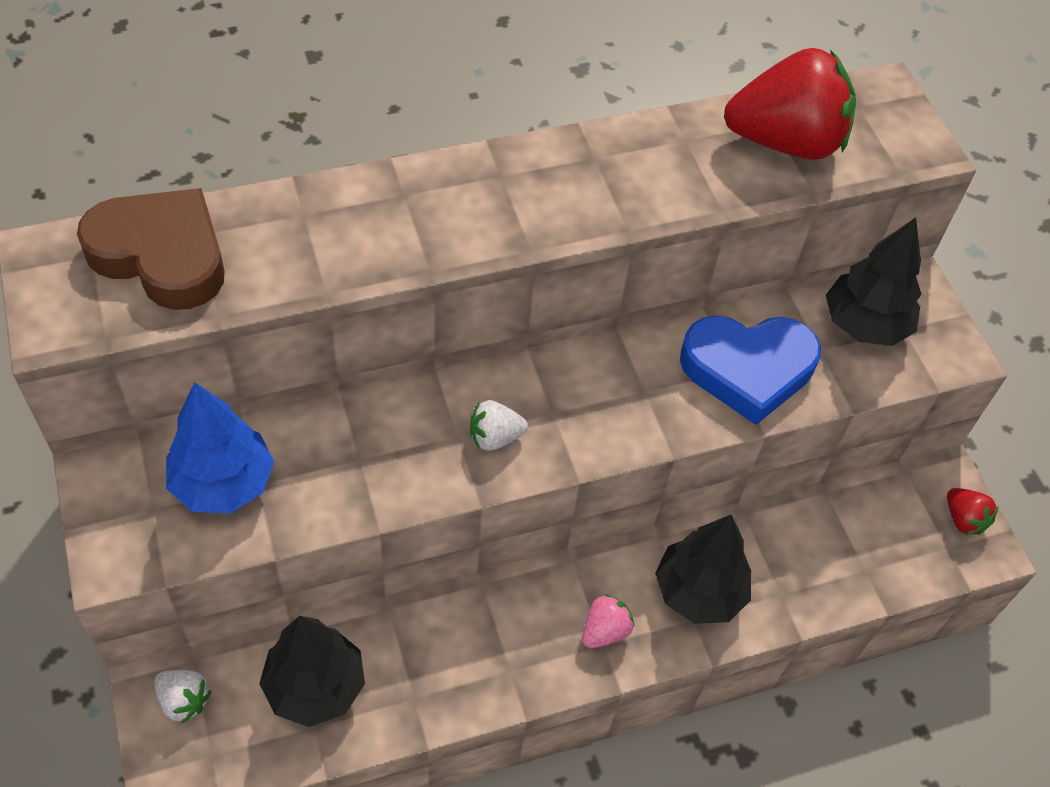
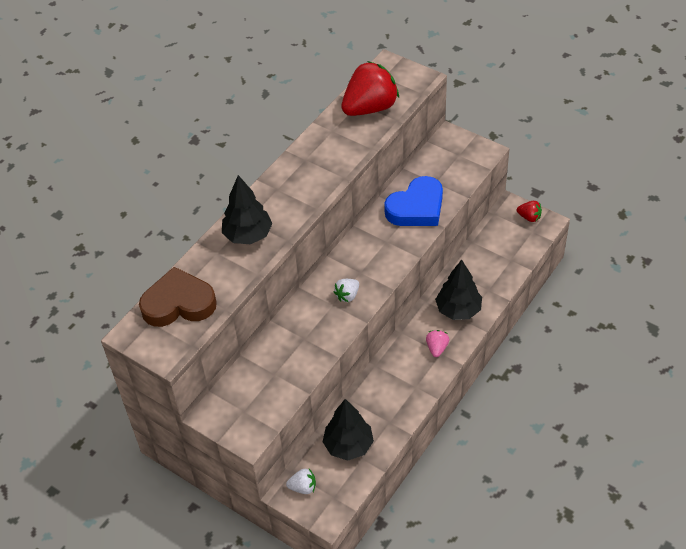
camera: 30 degrees left, 5 degrees down
(223, 484) = (262, 383): blue tree -> none
(864, 325) = (443, 163): black tree -> black tree (248, 235)

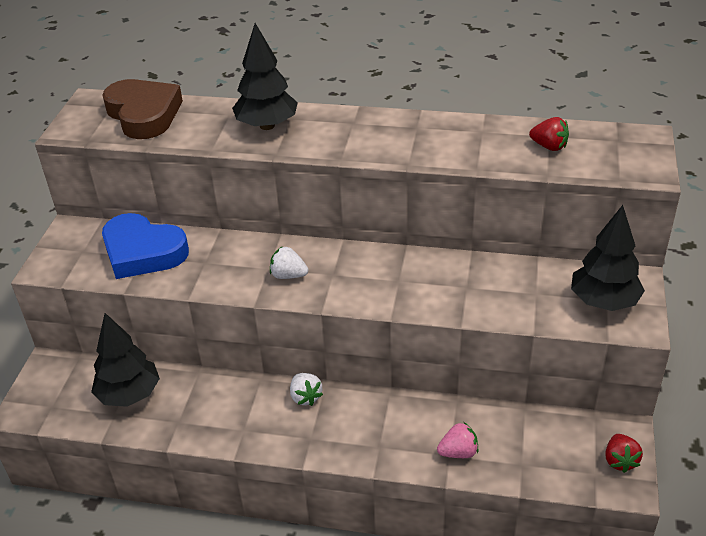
camera: 65 degrees right, 10 degrees down
(303, 487) = (59, 375): white strawberry -> white strawberry (305, 397)
(370, 108) = (549, 146): red strawberry -> red strawberry, size x0.45
(416, 208) = (476, 289): blue heart -> blue heart (143, 252)
(437, 348) = (316, 431): pink strawberry -> pink strawberry (458, 452)
(458, 310) = (393, 433): black tree -> black tree (603, 302)

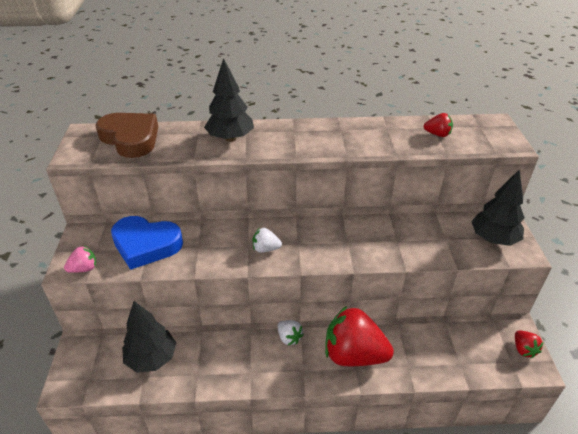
camera: 15 degrees left, 0 degrees up
(382, 430) = (353, 355): none -> red strawberry
(458, 452) = (414, 362): pink strawberry -> pink strawberry (84, 269)

